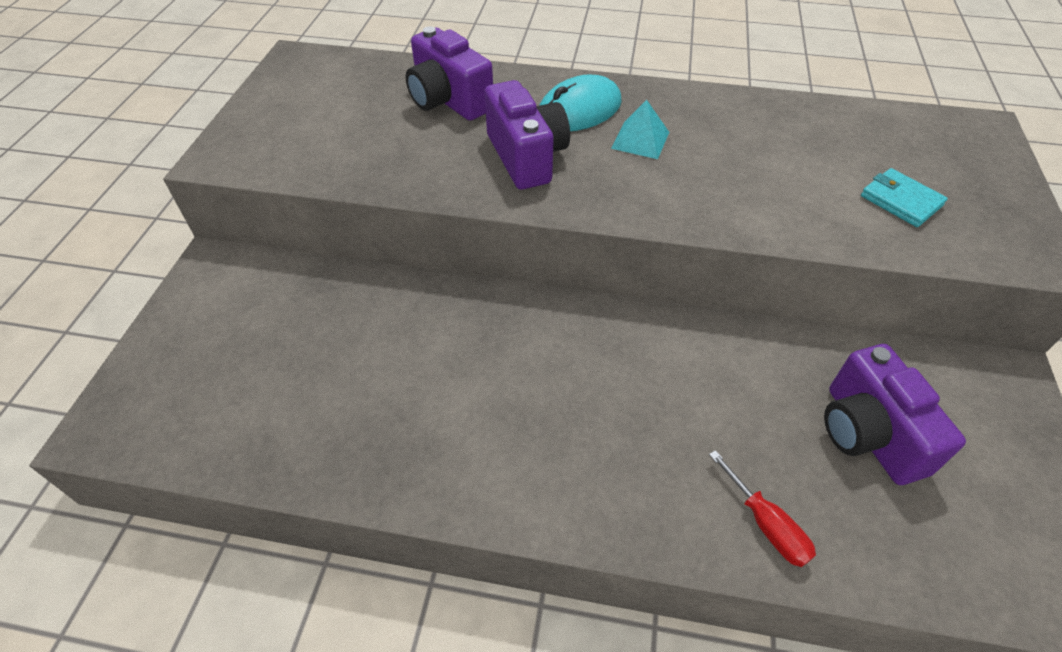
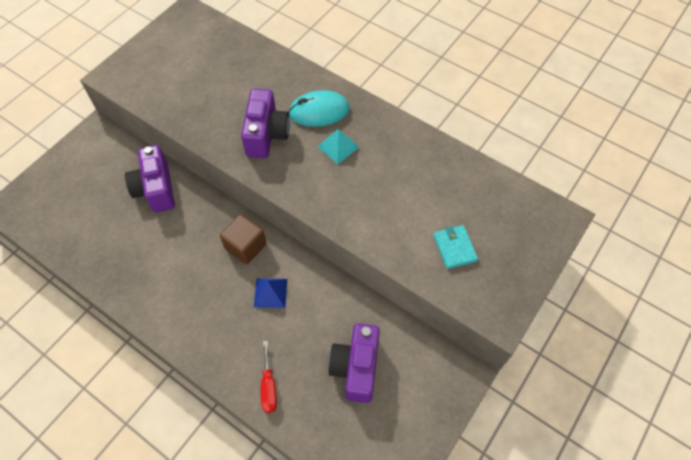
camera: 25 degrees right, 10 degrees up
(449, 101) = (251, 77): purple camera -> purple camera (156, 189)
(570, 334) = (246, 246): none -> brown cube
(657, 382) = (270, 293): none -> blue pyramid

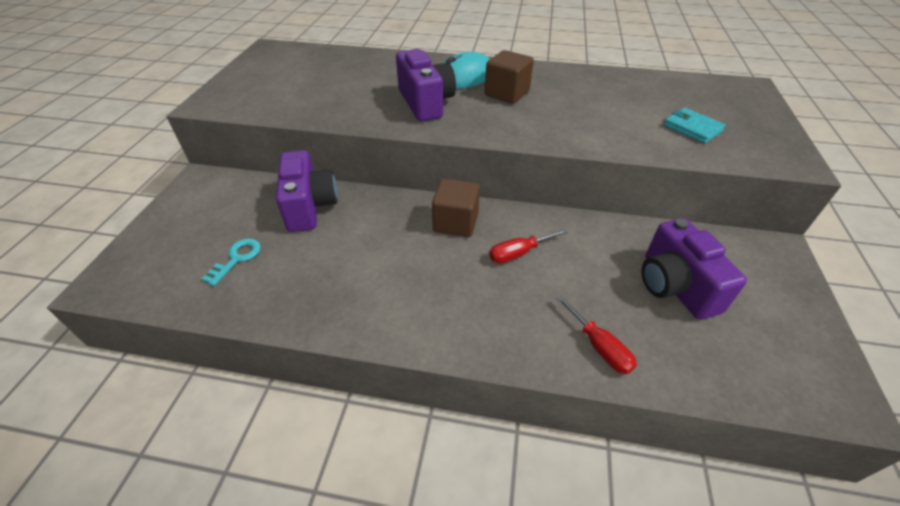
camera: 25 degrees left, 15 degrees down
(91, 218) = (237, 258): none -> turquoise key
(156, 189) = (309, 206): purple camera -> purple camera turned 150 degrees counterclockwise
(270, 293) = (518, 253): blue pyramid -> red screwdriver
(338, 146) = (507, 93): turquoise pyramid -> brown cube

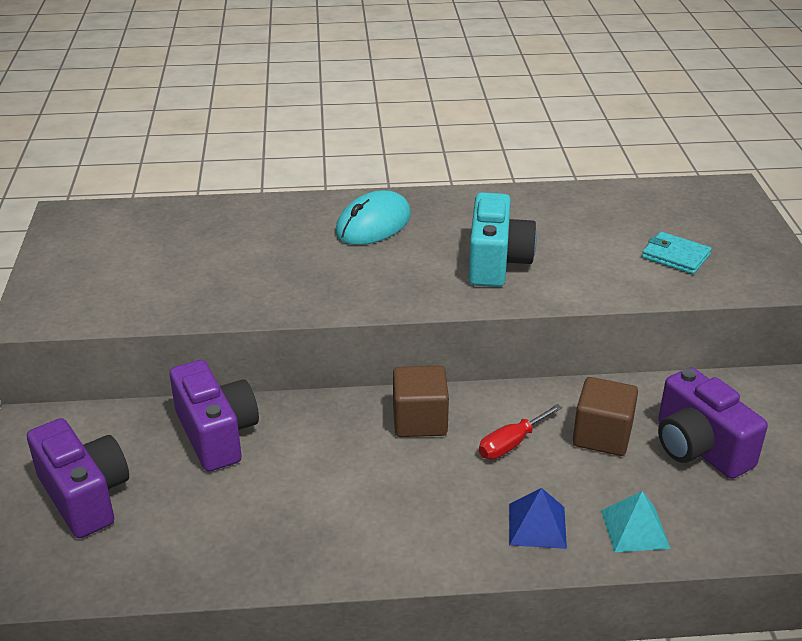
camera: 15 degrees left, 10 degrees down
(237, 258) = (155, 518): turquoise key -> none
(425, 103) = (339, 270): purple camera -> purple camera (85, 496)
(507, 93) = (439, 241): brown cube -> brown cube (602, 435)
(516, 325) = (537, 525): none -> blue pyramid
(544, 113) = (496, 262): none -> turquoise camera
(599, 347) = (634, 529): red screwdriver -> turquoise pyramid

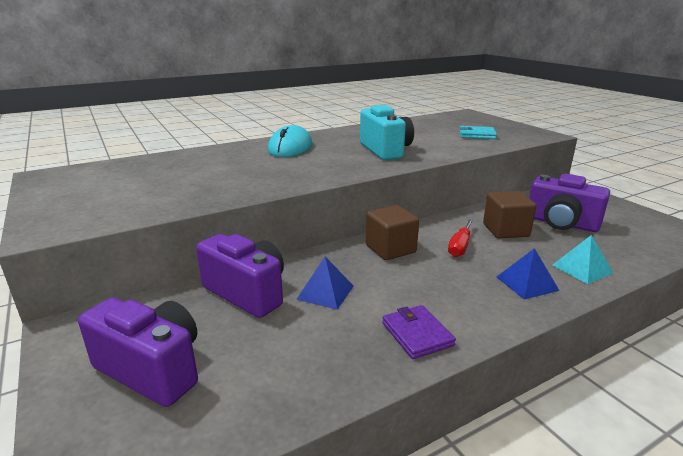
camera: 25 degrees left, 10 degrees down
(296, 460) = (325, 292): none -> blue pyramid
(347, 545) = (417, 334): none -> purple wallet

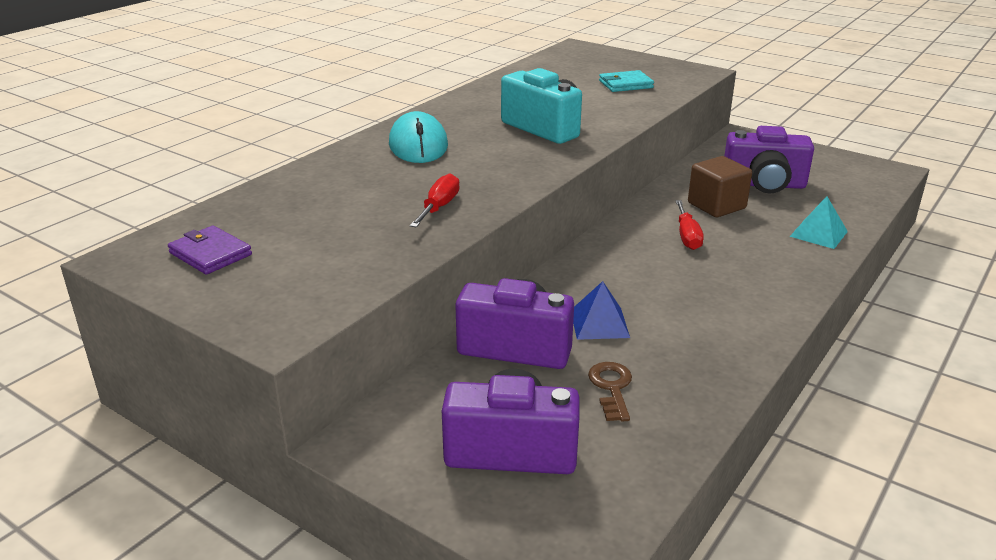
camera: 25 degrees left, 5 degrees up
(251, 181) = (439, 207): none -> red screwdriver
(280, 345) = (611, 388): none -> brown key
(390, 249) = (618, 257): brown cube -> none
(417, 334) = (727, 340): purple wallet -> purple wallet (210, 254)
(527, 283) = (782, 262): blue pyramid -> none

